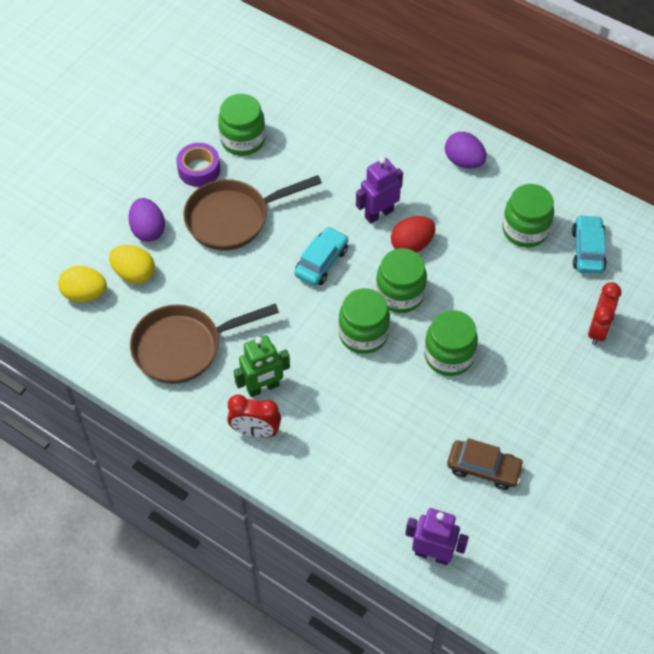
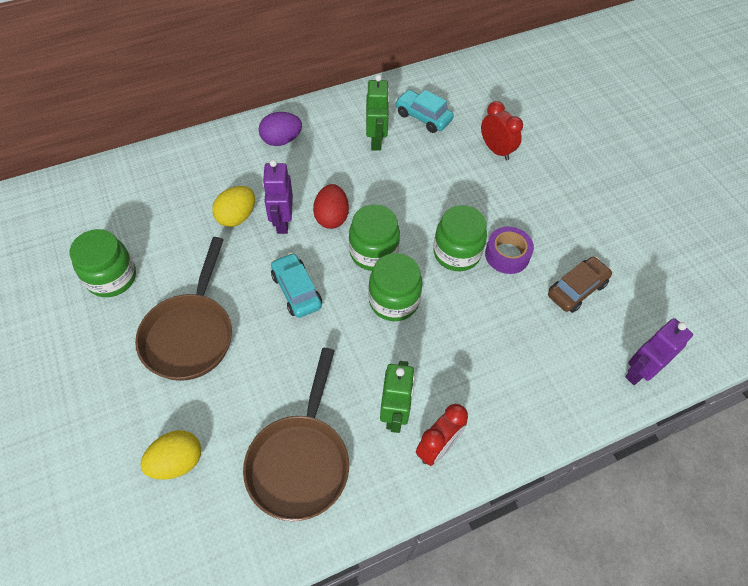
camera: 60 degrees left, 0 degrees up
(85, 294) = (160, 529): yellow egg -> yellow egg (237, 217)
(148, 230) = (137, 418): purple egg -> none
(199, 170) = (109, 332): purple tape -> purple tape (507, 255)
(525, 230) = (376, 141): green jar -> green robot

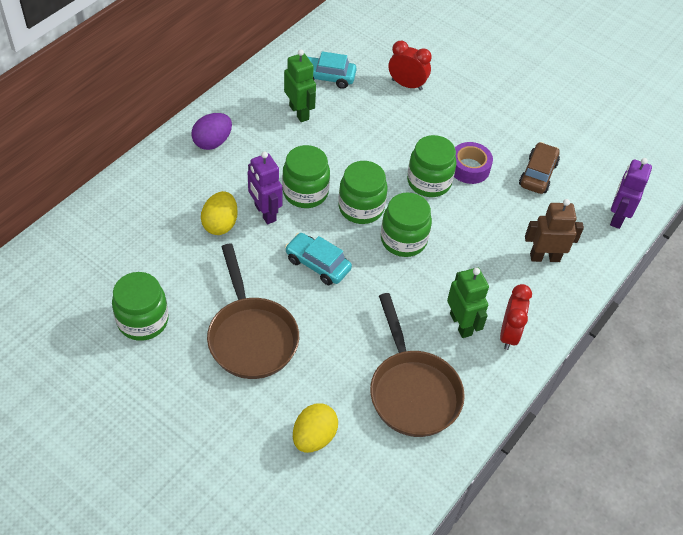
camera: 30 degrees left, 5 degrees down
(331, 217) = (305, 192): red egg -> green jar
(529, 381) = (544, 257): none -> brown robot

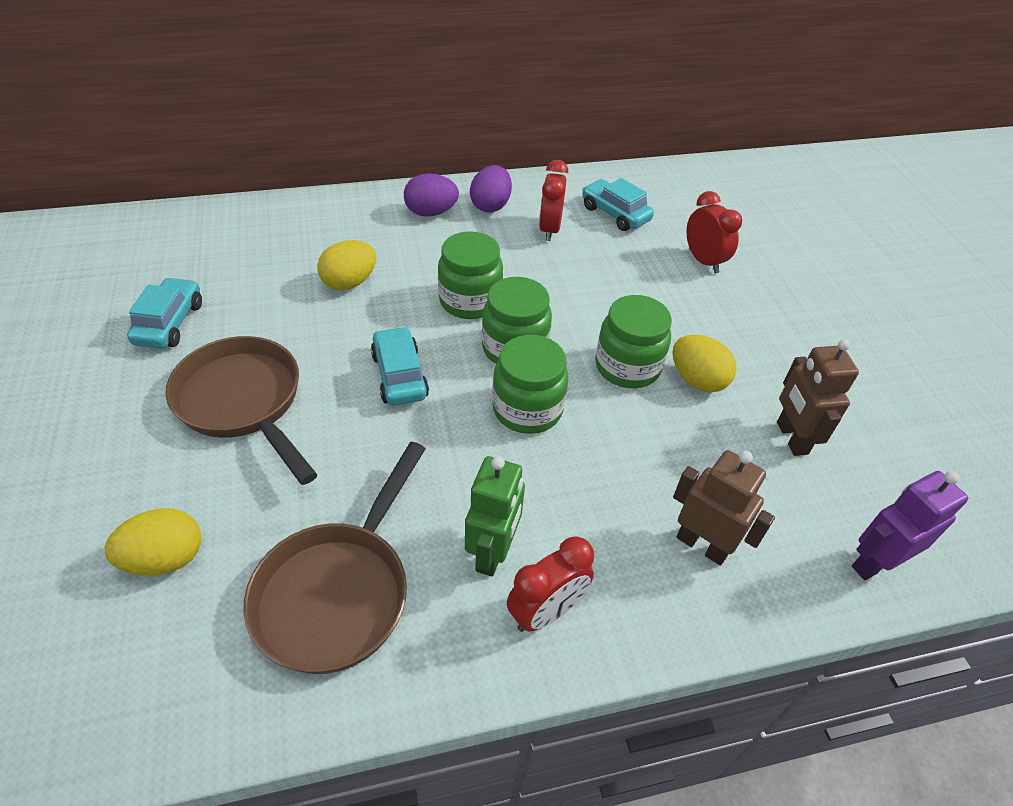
camera: 40 degrees right, 5 degrees down
(143, 320) = (170, 323): green jar -> turquoise car
(245, 114) = (490, 206): none -> purple egg
(251, 336) = (244, 403): brown pan -> brown pan turned 120 degrees clockwise
(265, 213) = (405, 297): purple robot -> none
(299, 112) = (549, 229): green robot -> red clock
(469, 168) = (697, 380): purple tape -> yellow egg
(538, 174) = (791, 438): brown car -> brown robot

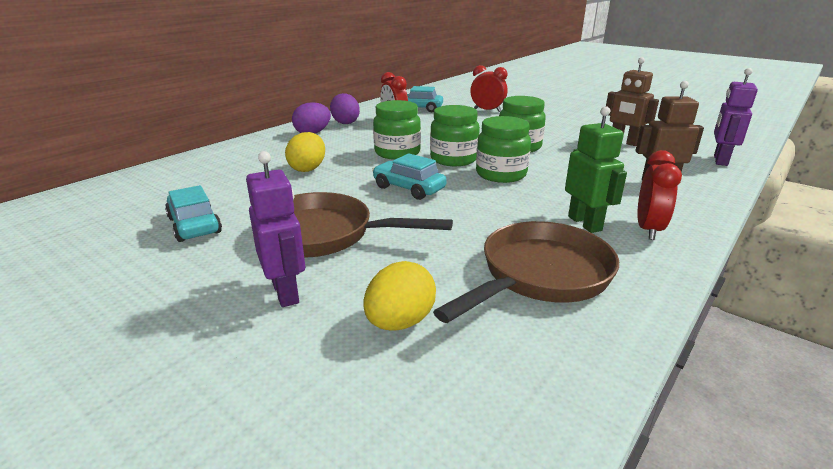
camera: 35 degrees left, 20 degrees down
(136, 461) = (286, 292): none -> purple robot
(338, 591) = (539, 276): brown pan -> brown pan turned 120 degrees counterclockwise
(697, 380) = (556, 140): yellow egg -> none

